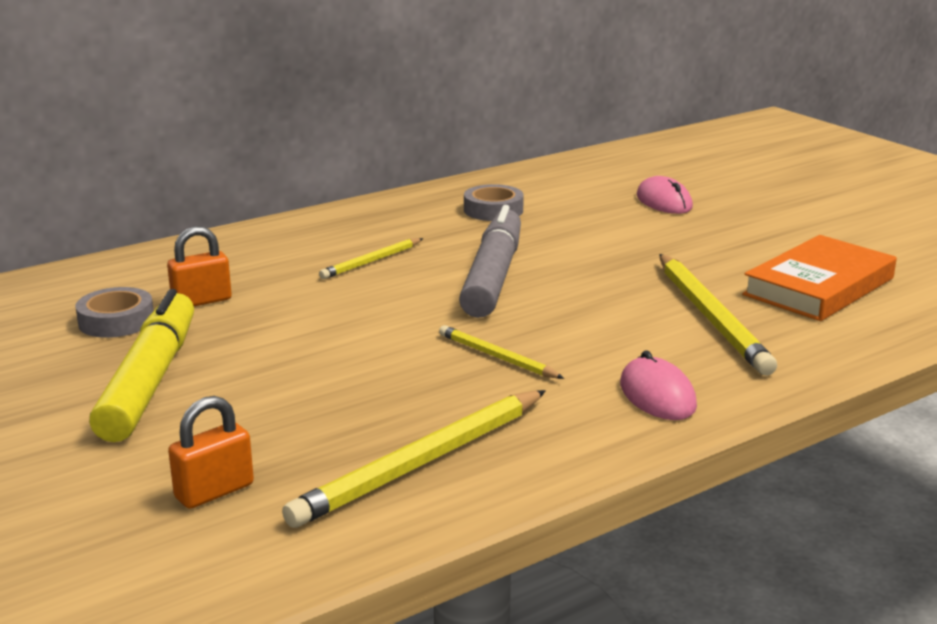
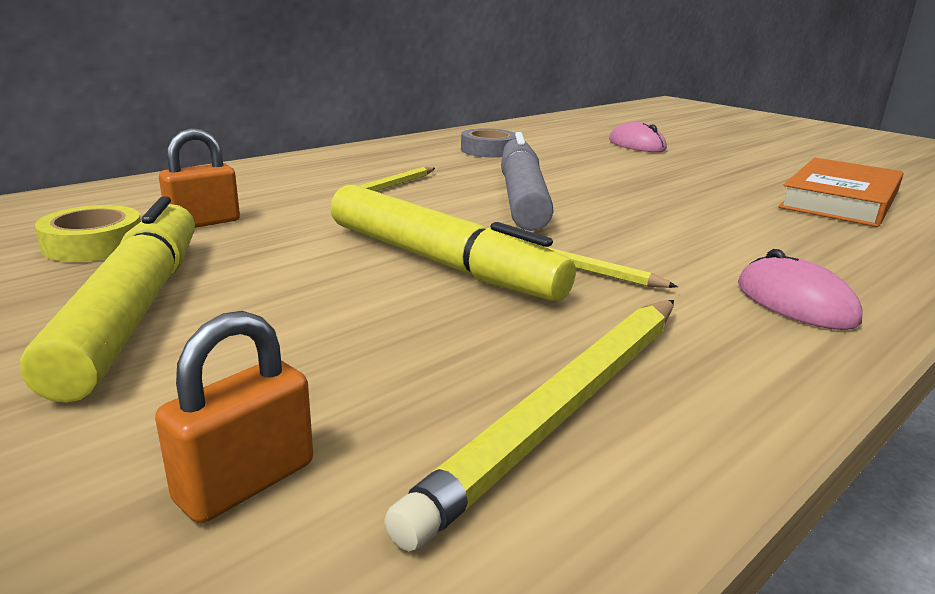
camera: 10 degrees left, 0 degrees up
(116, 321) = (94, 244): grey tape -> yellow tape
(385, 347) = (439, 262): none -> yellow marker
(710, 317) = (769, 226): yellow pencil -> none

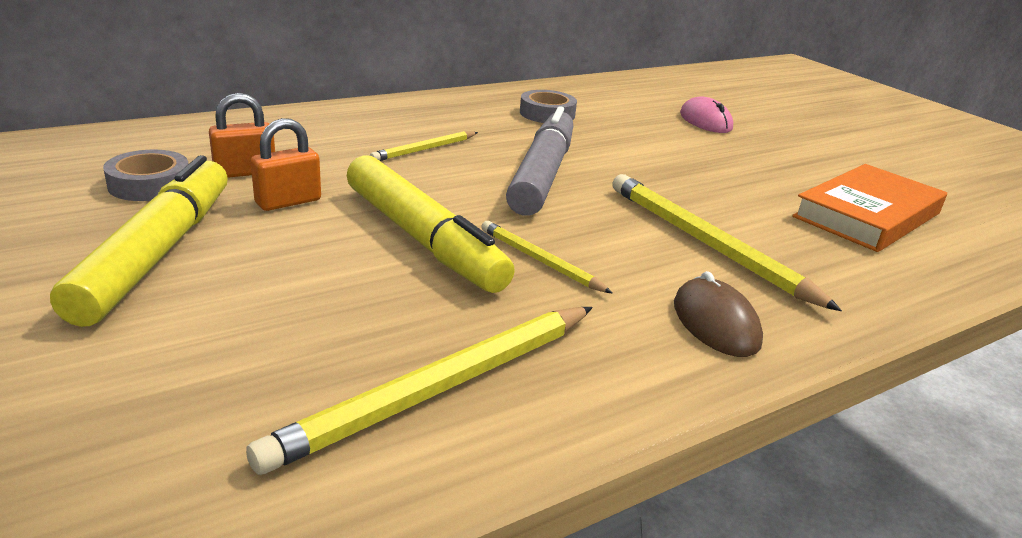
camera: 10 degrees right, 5 degrees up
(94, 244) = (149, 184): yellow tape -> grey tape
(245, 482) = (177, 407): orange padlock -> orange padlock (288, 202)
(724, 237) = (706, 244): none -> yellow pencil
(795, 302) = (715, 323): pink mouse -> brown mouse

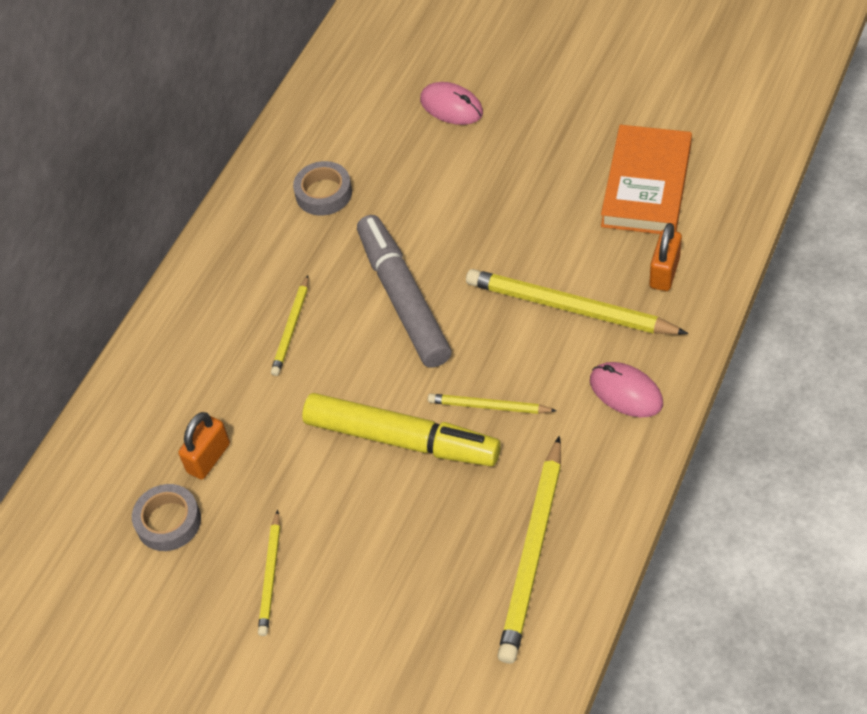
camera: 25 degrees left, 25 degrees up
(158, 253) = (270, 576): yellow marker -> yellow pencil
(288, 202) = (278, 467): orange padlock -> orange padlock (664, 272)
(715, 323) = (626, 392): brown mouse -> pink mouse

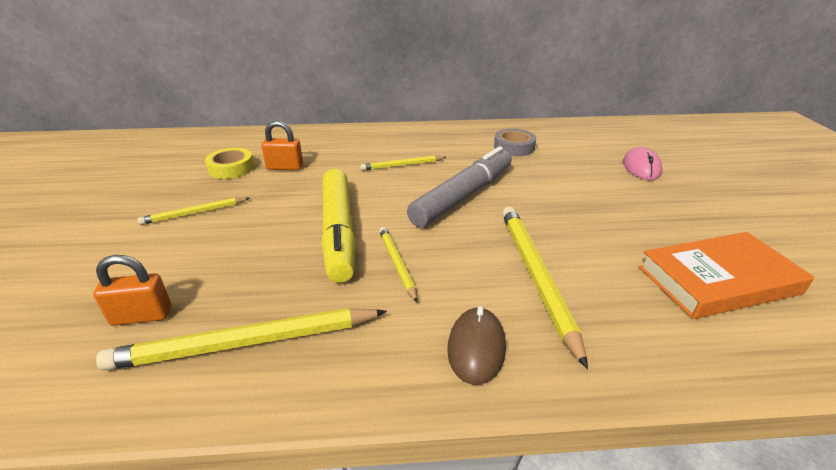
camera: 55 degrees right, 20 degrees down
(168, 521) = (231, 168): grey tape -> yellow tape
(626, 392) = (476, 347): pink mouse -> brown mouse
(664, 272) = (643, 327): orange padlock -> orange padlock (142, 316)

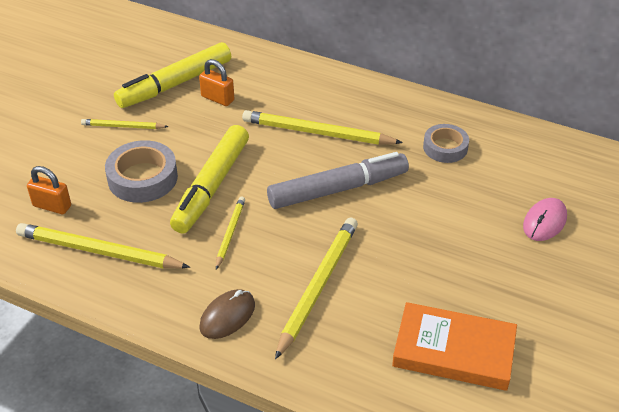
camera: 30 degrees right, 10 degrees up
(231, 168) = (175, 84): yellow tape -> yellow marker
(251, 248) = (142, 178): none -> grey tape
(402, 165) = (317, 133): yellow pencil -> yellow pencil, size x1.84

